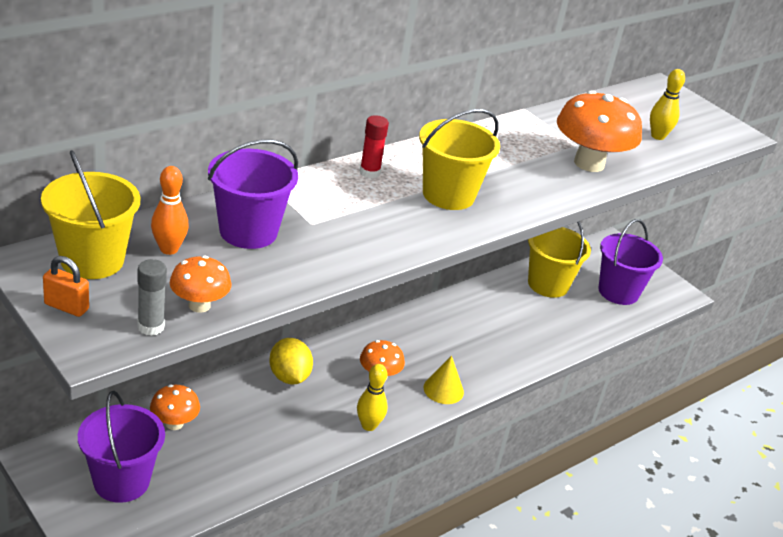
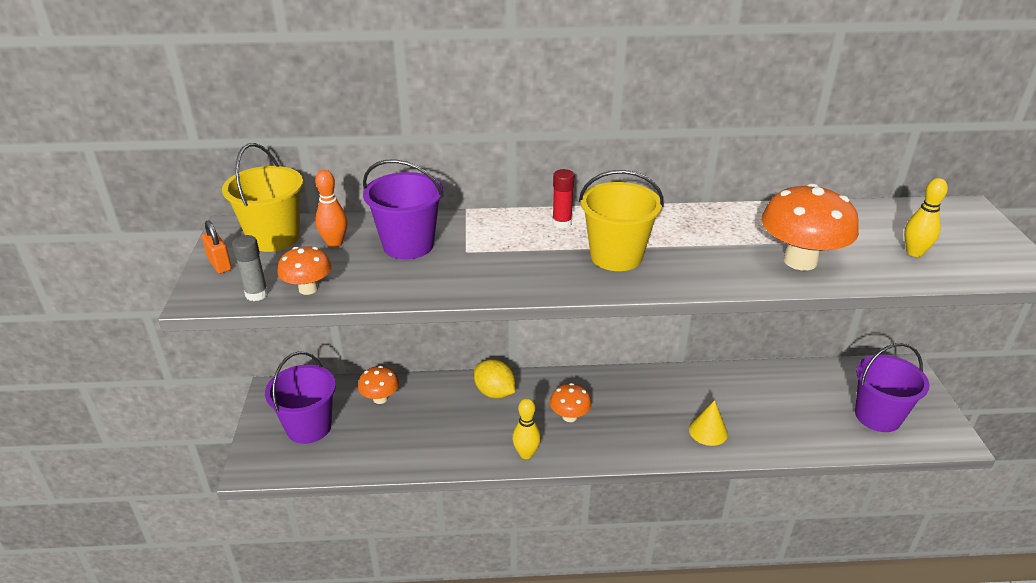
camera: 40 degrees right, 0 degrees up
(289, 377) = (495, 392): yellow lemon -> yellow lemon turned 60 degrees counterclockwise
(443, 389) = (618, 447): yellow cone -> yellow cone (708, 431)
(548, 284) = (801, 387): yellow bucket -> none

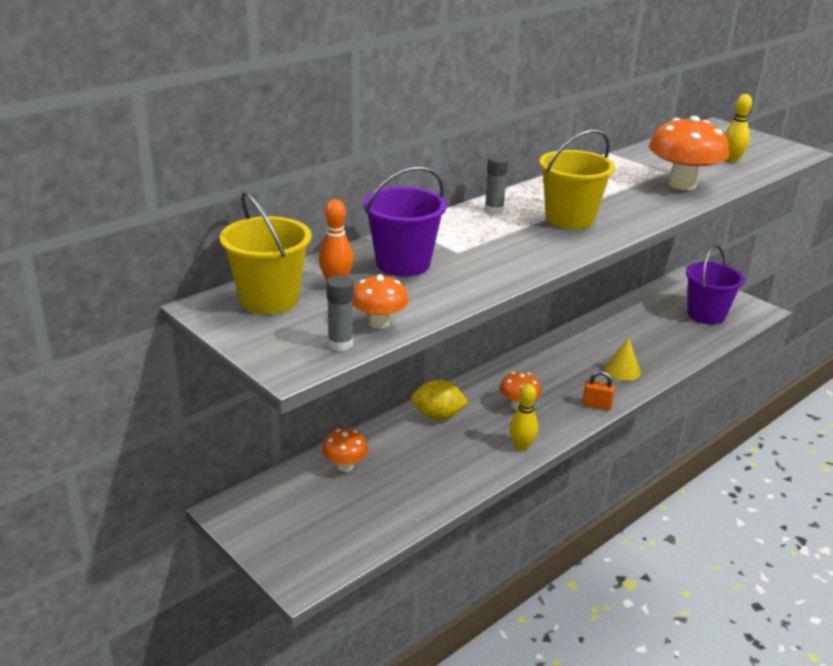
camera: 40 degrees left, 5 degrees down
(220, 264) = (257, 337): orange padlock -> orange padlock (597, 405)
(309, 427) = (309, 520): purple bucket -> none
(562, 223) = (494, 210): red glue stick -> grey glue stick

